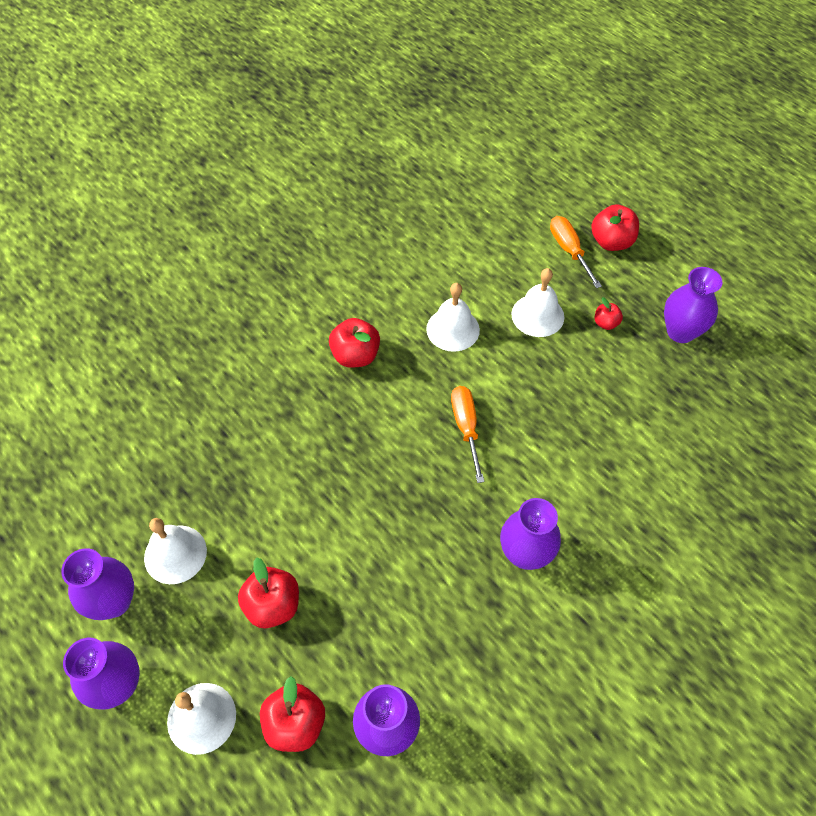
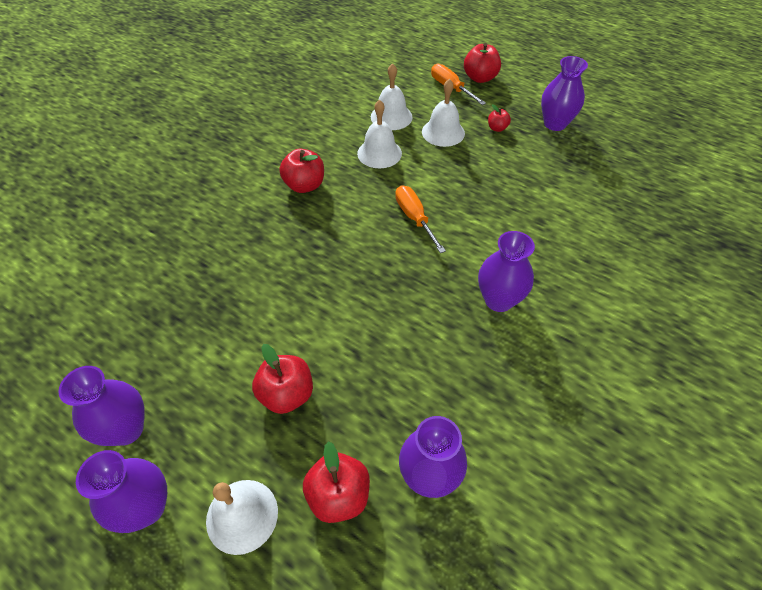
camera: 15 degrees left, 5 degrees down
(175, 554) = (180, 372): white bell -> white bell (391, 117)

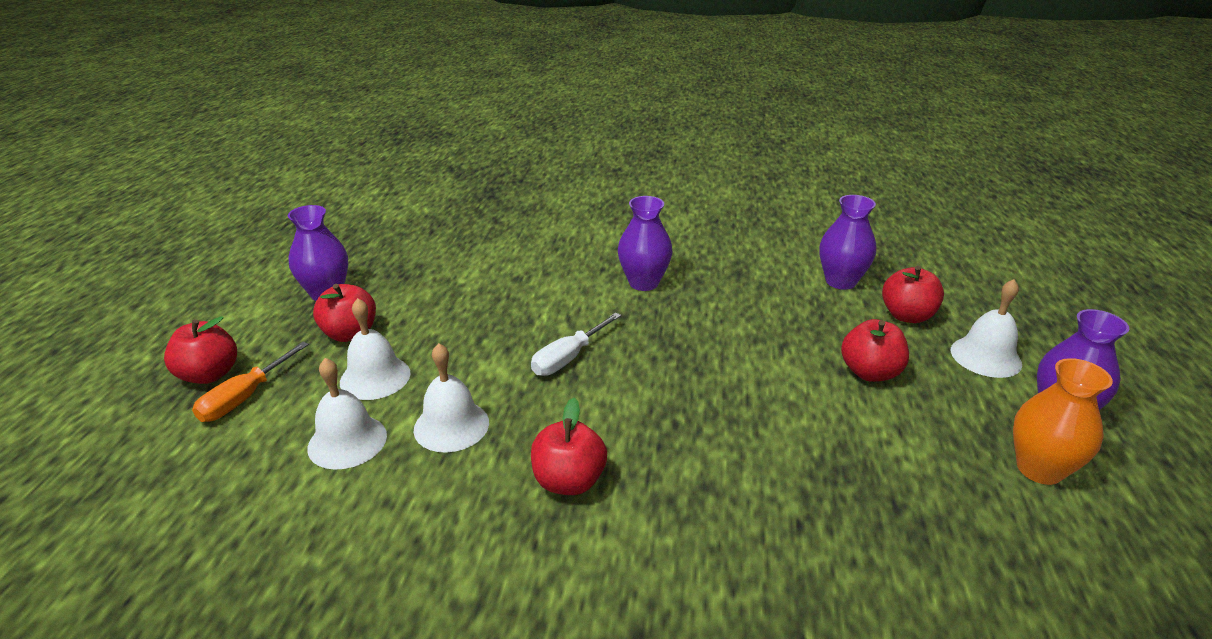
camera: 115 degrees left, 20 degrees down
(126, 429) = (1039, 469): purple vase -> orange vase
(415, 218) = (568, 358): orange screwdriver -> white screwdriver
(497, 128) = (350, 334): red apple -> red apple, size x1.79

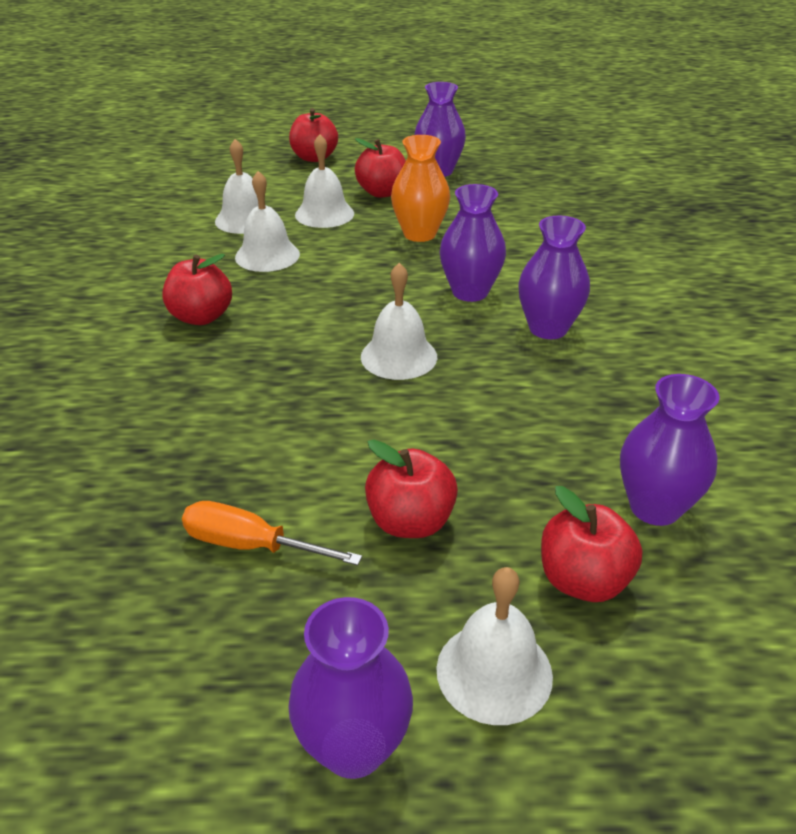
camera: 80 degrees right, 5 degrees up
(245, 397) = (290, 175): orange screwdriver -> orange screwdriver (251, 545)
(568, 358) = (377, 297): white screwdriver -> none
(578, 309) = (470, 292): none -> purple vase
(669, 356) = (399, 356): none -> white bell
(1039, 469) = (221, 681): orange vase -> orange vase (419, 234)

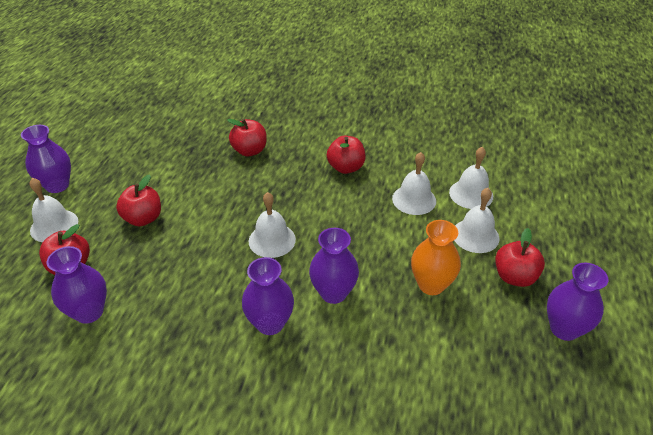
camera: 105 degrees right, 5 degrees up
(251, 545) = (162, 171): orange screwdriver -> none
(314, 158) = (593, 245): red apple -> red apple (249, 151)

